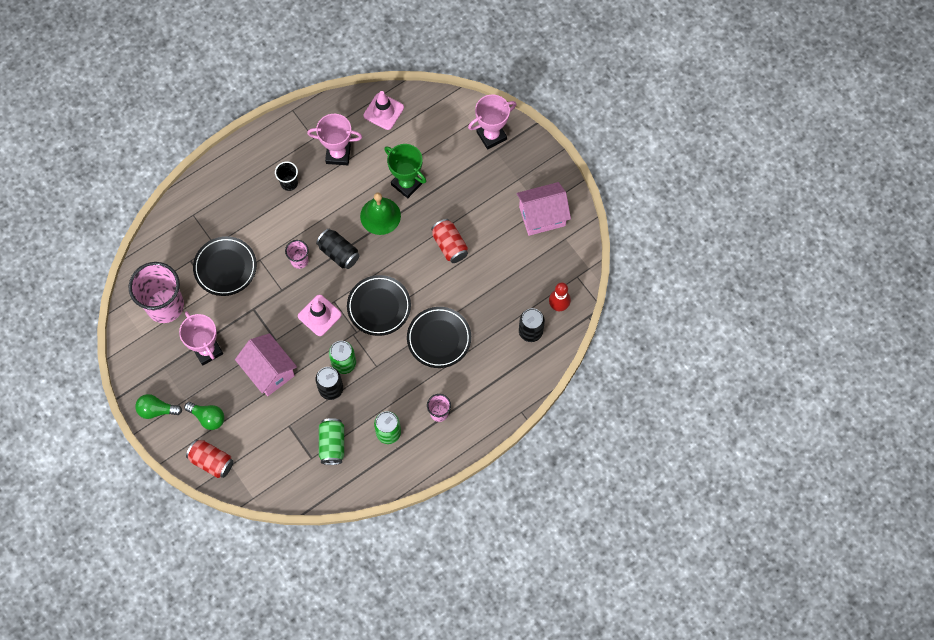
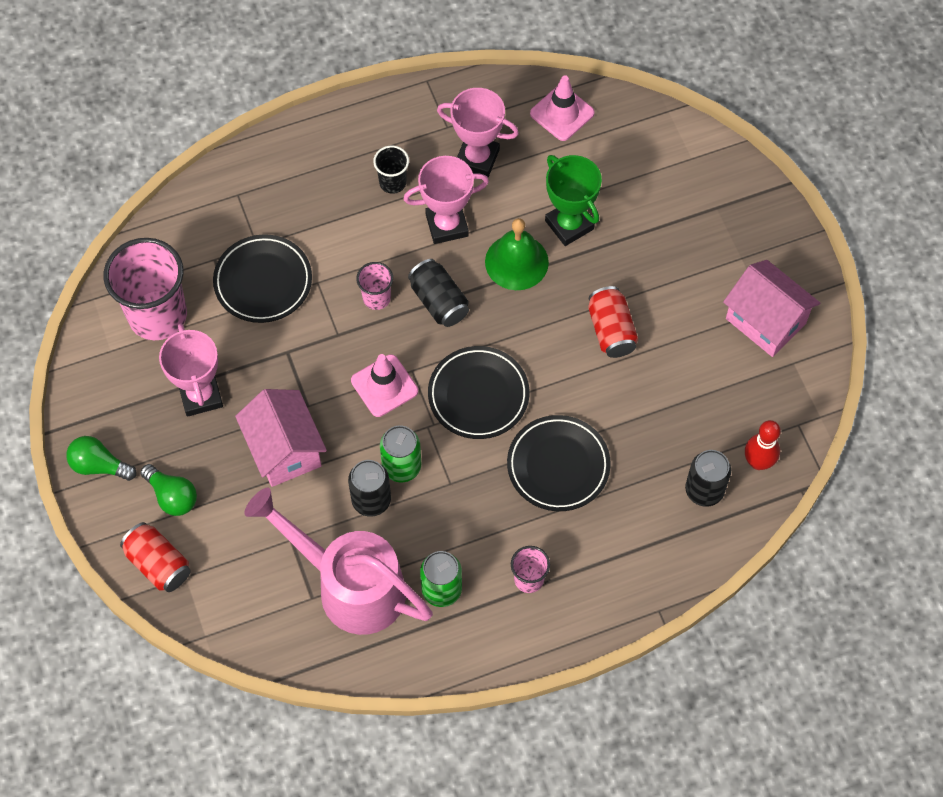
camera: 15 degrees right, 5 degrees down
(332, 444) = (350, 585): green can -> pink watering can
(491, 136) = (716, 185): pink trophy -> pink trophy (447, 225)
(542, 216) = (765, 321): pink house -> pink house turned 45 degrees clockwise

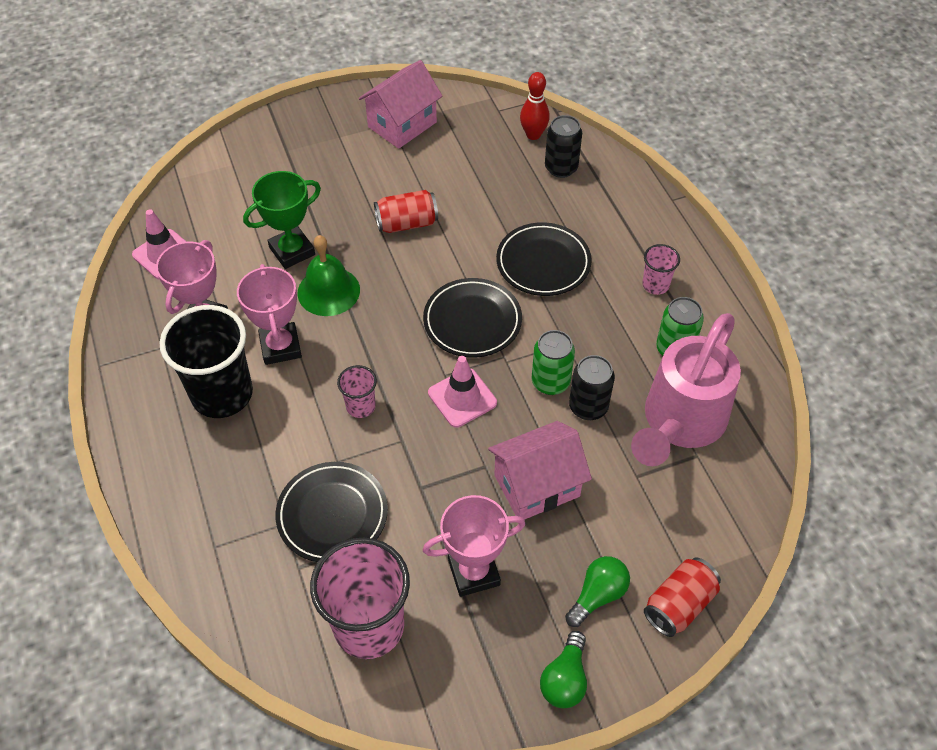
camera: 90 degrees left, 10 degrees down
(392, 182) = (222, 394): black cup -> black cup, size x2.10
(439, 301) = (368, 353): black can -> none

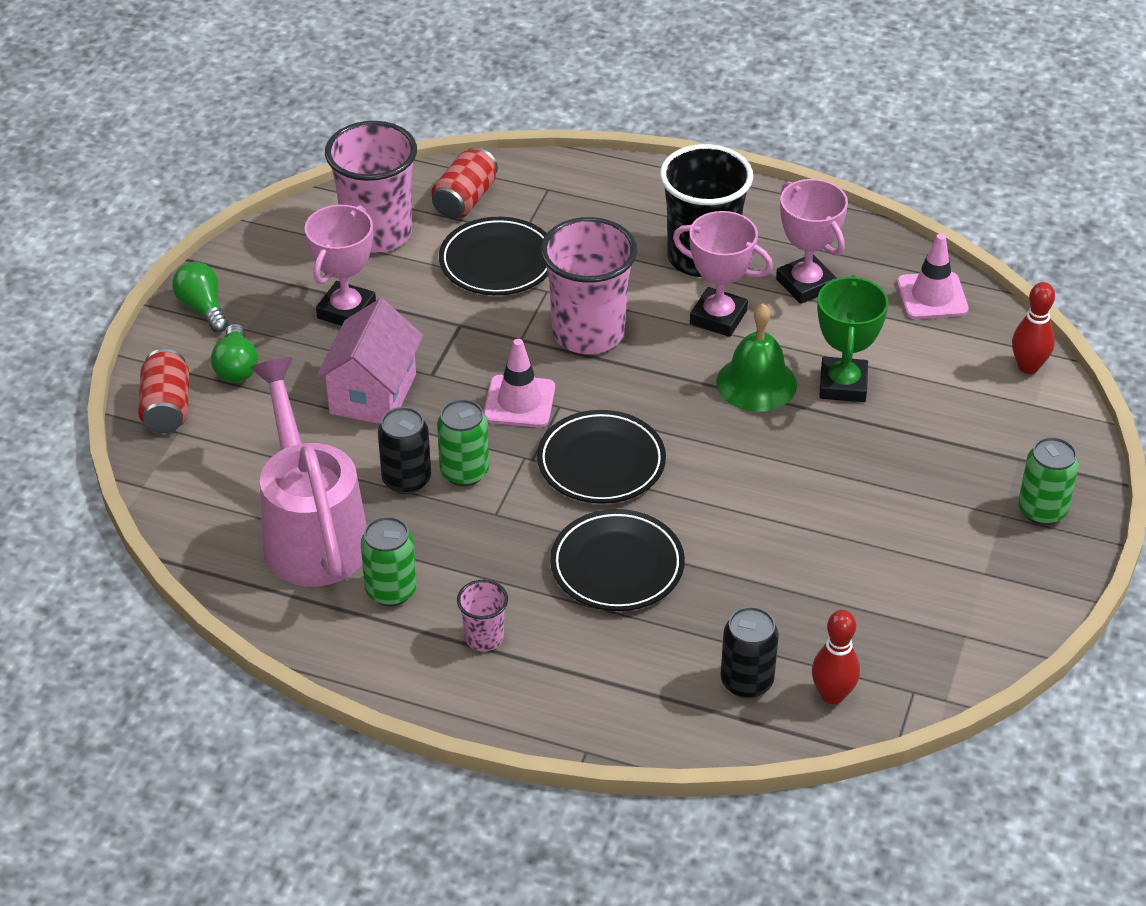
camera: 130 degrees right, 10 degrees down
(199, 181) = (1028, 367): none -> red bowling pin
(321, 124) = (1042, 510): none -> green can
(360, 406) = (588, 333): pink cup -> pink cup, size x2.10
(402, 124) = (971, 582): pink house -> none
(407, 223) = (793, 492): red can -> red can (465, 200)

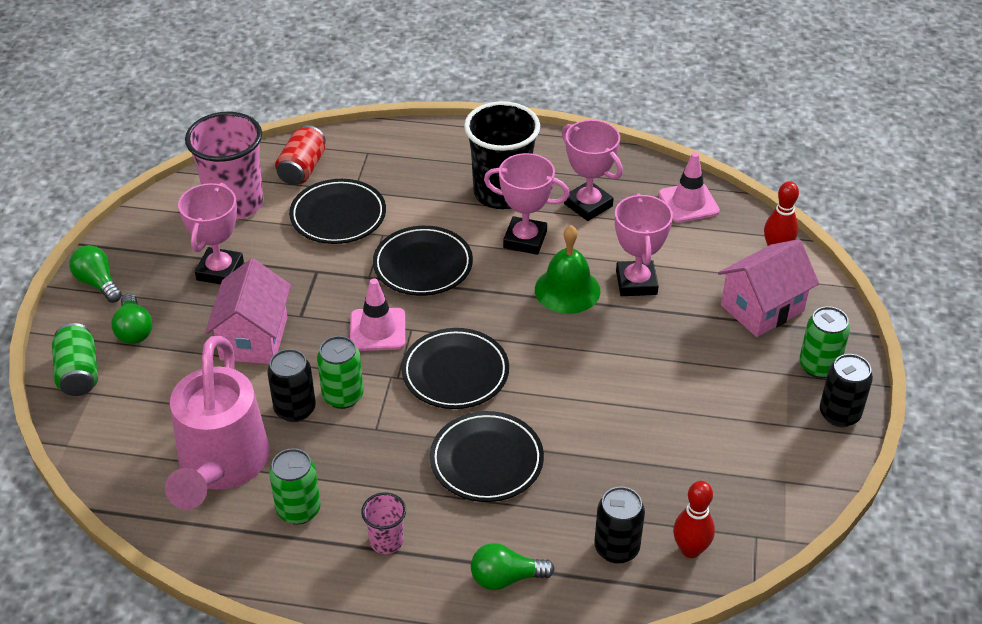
camera: 10 degrees left, 0 degrees up
(167, 408) = (78, 373): red can -> green can
(311, 532) = (221, 466): pink watering can -> pink watering can turned 150 degrees counterclockwise
(588, 333) = (423, 265): pink cup -> black plate
(611, 696) = (506, 578): none -> green light bulb
(843, 385) = (636, 283): green trophy -> pink trophy
(991, 434) = (762, 308): none -> pink house
(1052, 569) = (839, 414): none -> black can

